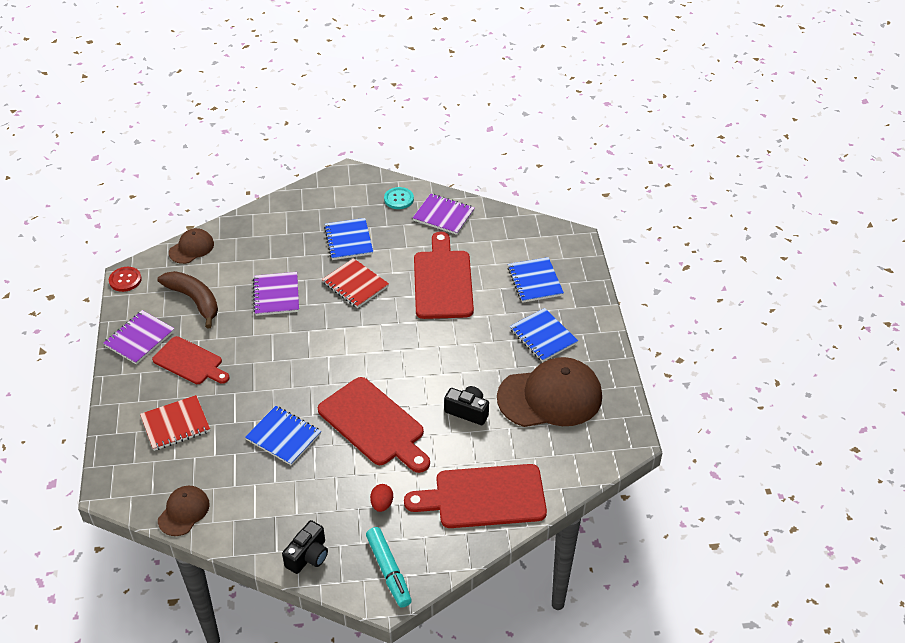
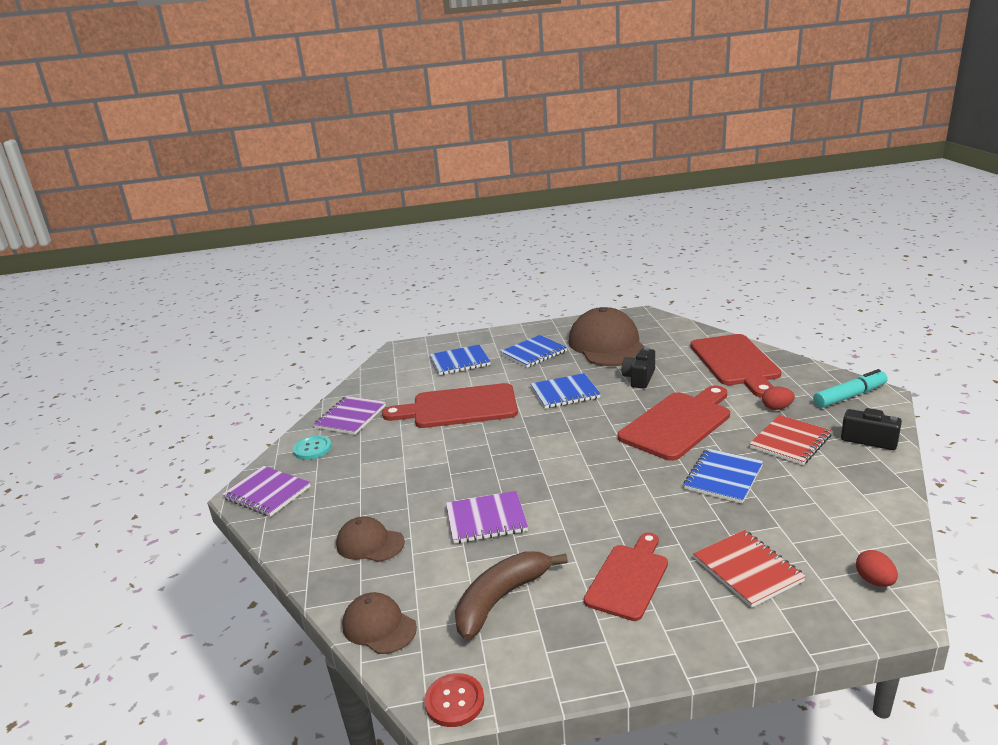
camera: 90 degrees left, 20 degrees down
(139, 338) = (594, 647): purple notebook -> purple notebook (267, 493)
(140, 489) = (874, 581): none -> red egg
(184, 512) = (880, 534): brown cap -> brown cap (370, 543)
(348, 240) = (383, 476): blue notebook -> blue notebook (565, 393)
(355, 284) = (465, 461): red notebook -> red notebook (790, 442)

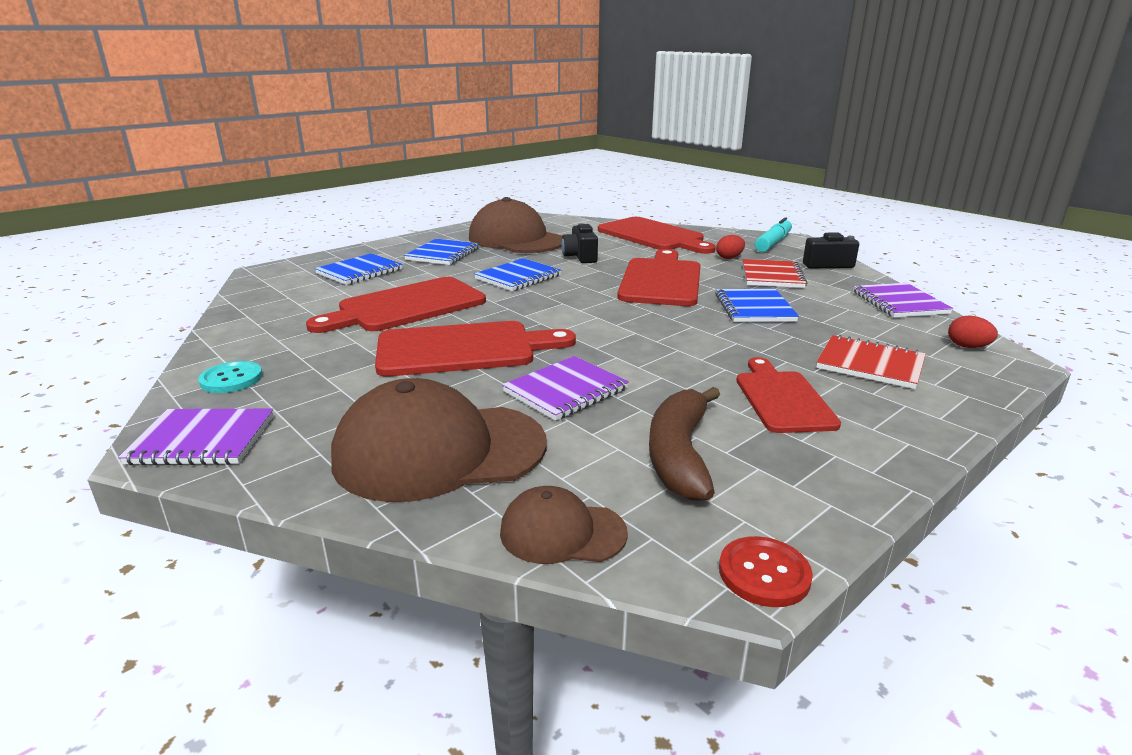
camera: 35 degrees left, 0 degrees up
(351, 417) = (259, 339): purple notebook -> purple notebook (899, 303)
(370, 543) = (439, 451): brown cap -> brown cap, size x1.98
(458, 461) = (463, 349): none -> red cutting board

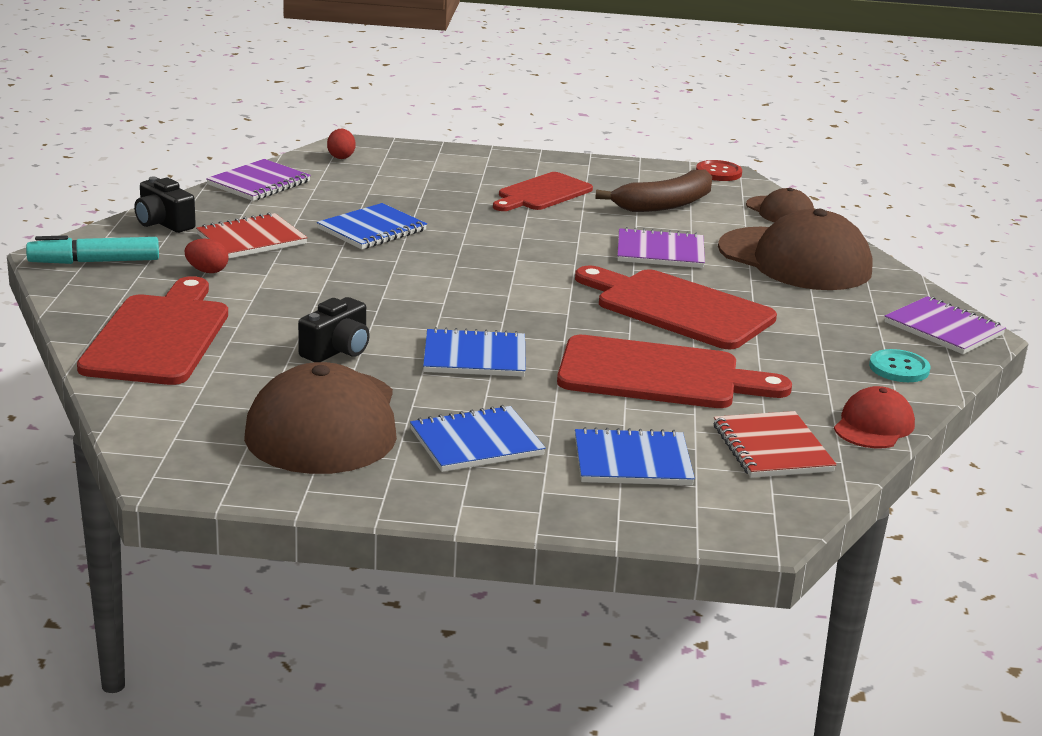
camera: 135 degrees left, 0 degrees up
(228, 333) = (873, 425): none -> red cap
(661, 280) = (356, 283): red cutting board -> none
(870, 364) = (434, 179): red notebook -> red notebook (772, 448)

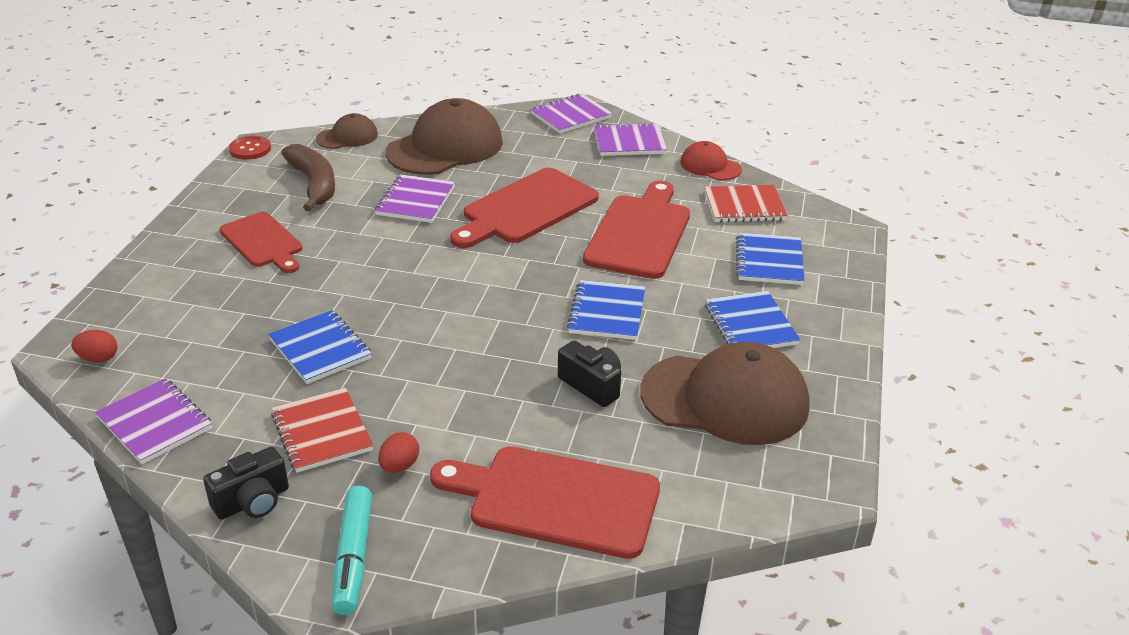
camera: 80 degrees left, 10 degrees up
(899, 368) = (629, 142): turquoise button -> purple notebook

